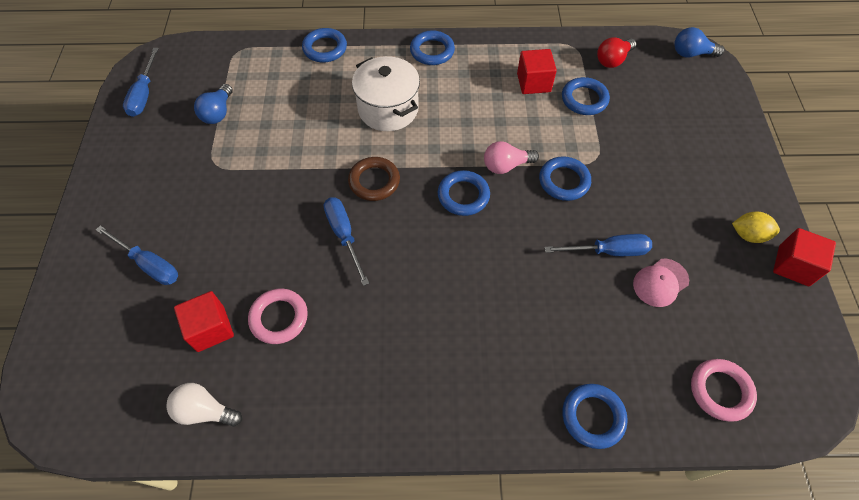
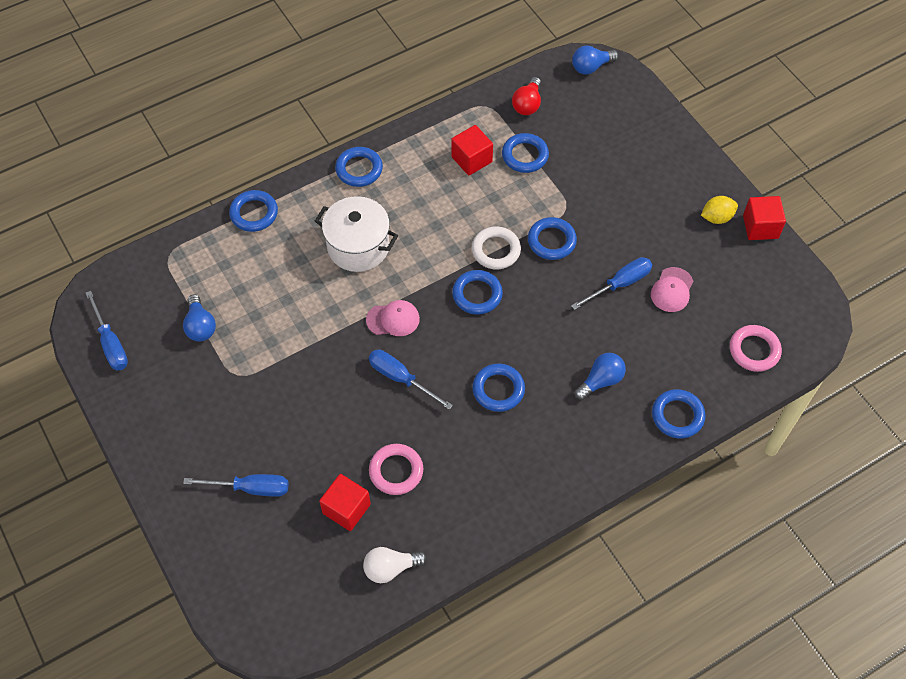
camera: 30 degrees left, 0 degrees up
(374, 181) = (393, 319): brown ring -> pink cap
(425, 291) = (498, 389): none -> blue ring
(506, 166) = (496, 250): pink light bulb -> white ring
(531, 336) = (601, 381): none -> blue light bulb

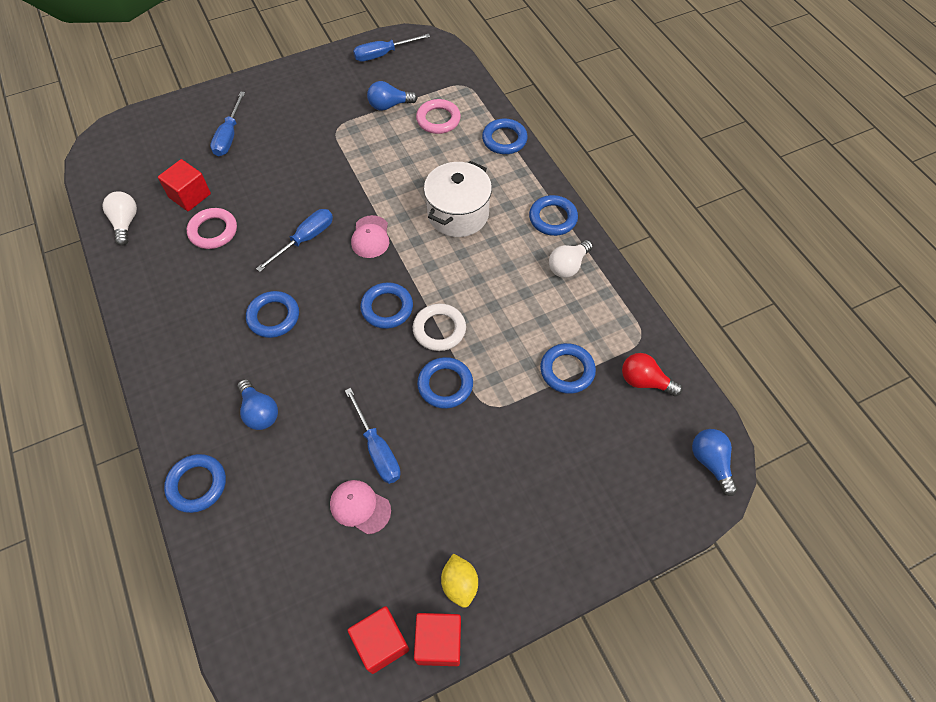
camera: 95 degrees right, 0 degrees up
(415, 156) = (568, 266): none -> white light bulb
(471, 159) = (563, 317): red cube -> red cube (381, 643)
(754, 350) = (257, 592): pink ring -> pink ring (438, 119)

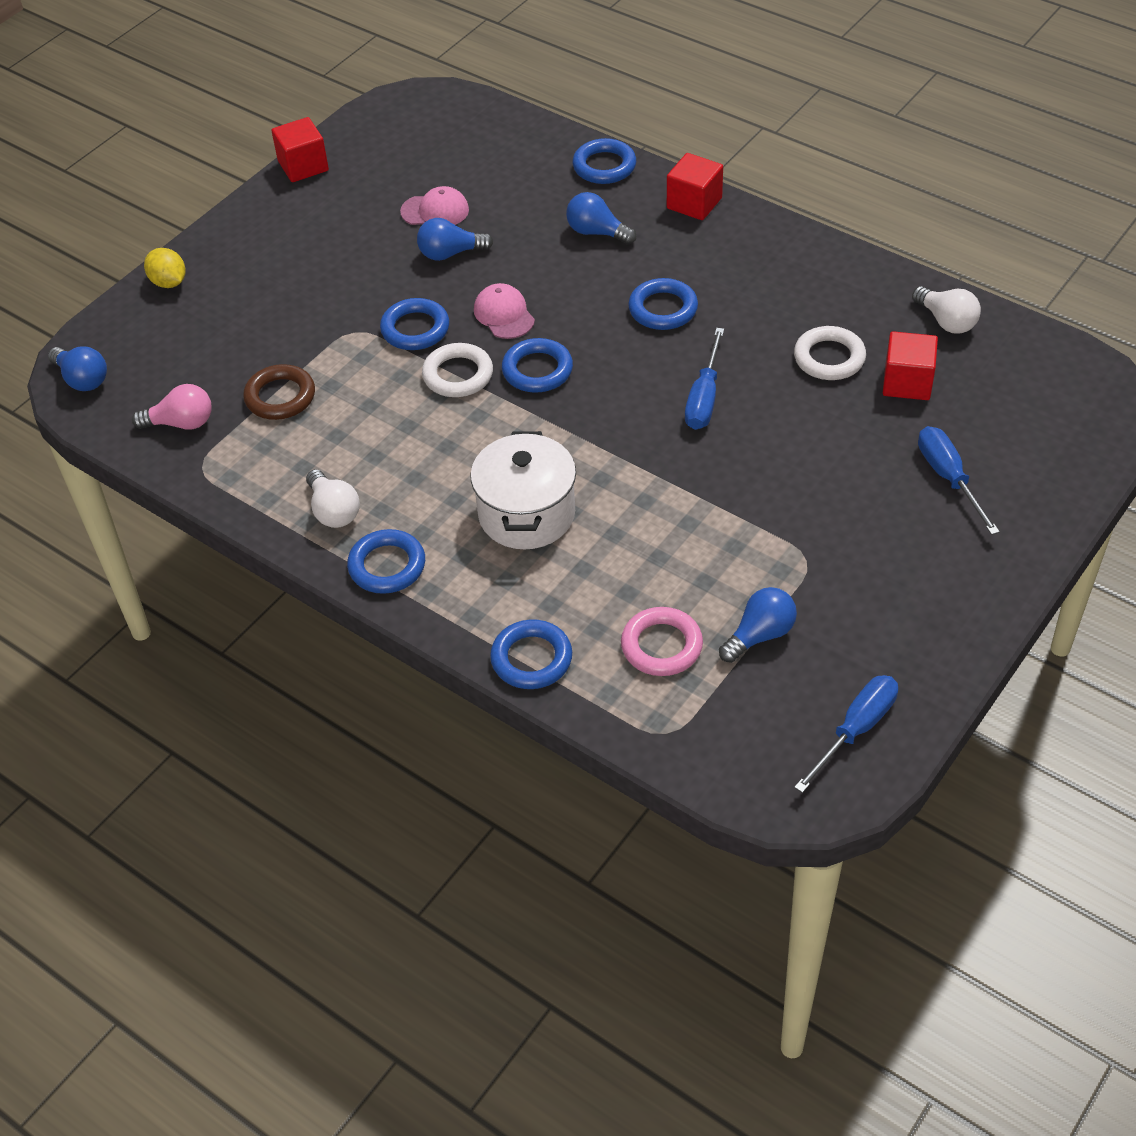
camera: 155 degrees right, 10 degrees down
(213, 231) = (829, 358): pink ring -> white ring
(370, 237) = (623, 435): pink cap -> pink cap (504, 314)
(377, 449) = (450, 253): blue screwdriver -> blue light bulb
(381, 643) = (353, 148): red cube -> red cube (694, 203)
(459, 584) = (305, 202): yellow lemon -> yellow lemon (169, 282)
(567, 370) = (280, 397): blue ring -> brown ring
(568, 266) = (333, 511): white light bulb -> white light bulb turned 135 degrees clockwise
(644, 381) = (181, 423): red light bulb -> pink light bulb

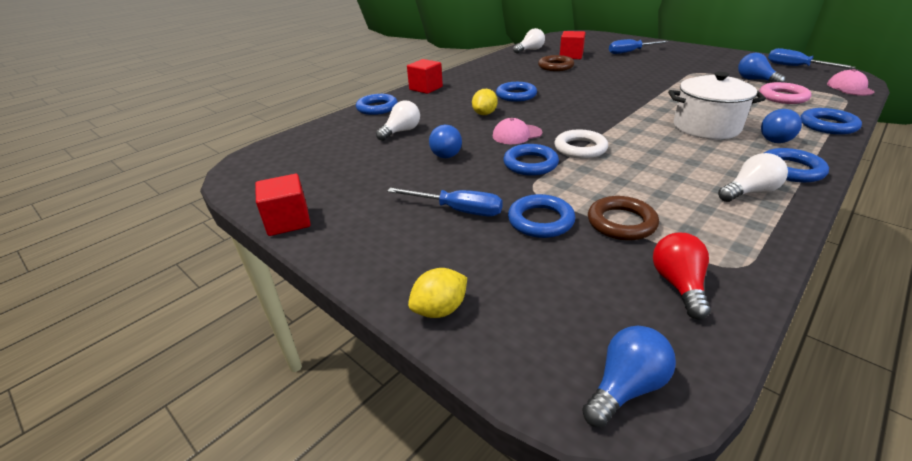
camera: 85 degrees left, 15 degrees down
(181, 423) = (678, 285): pink light bulb -> red light bulb
(435, 211) = (392, 158): pink cap -> pink cap (849, 88)
(516, 205) = (401, 131): none -> white light bulb
(537, 370) = (572, 125): blue ring -> blue ring (540, 221)
(581, 278) = (484, 114): none -> yellow lemon
(597, 232) = (441, 110): blue light bulb -> blue light bulb (775, 138)
(704, 398) = (589, 88): blue screwdriver -> blue screwdriver (458, 210)
(829, 358) = (555, 66): white ring -> brown ring

